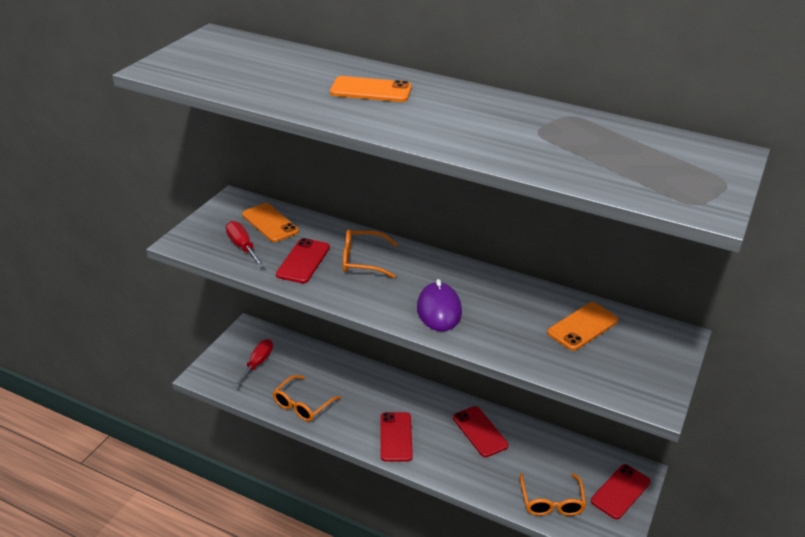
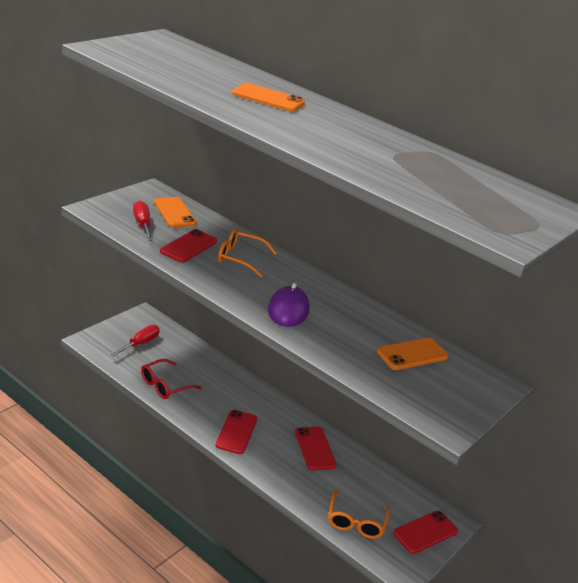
camera: 10 degrees right, 5 degrees down
(302, 405) = (165, 385): orange glasses -> red glasses

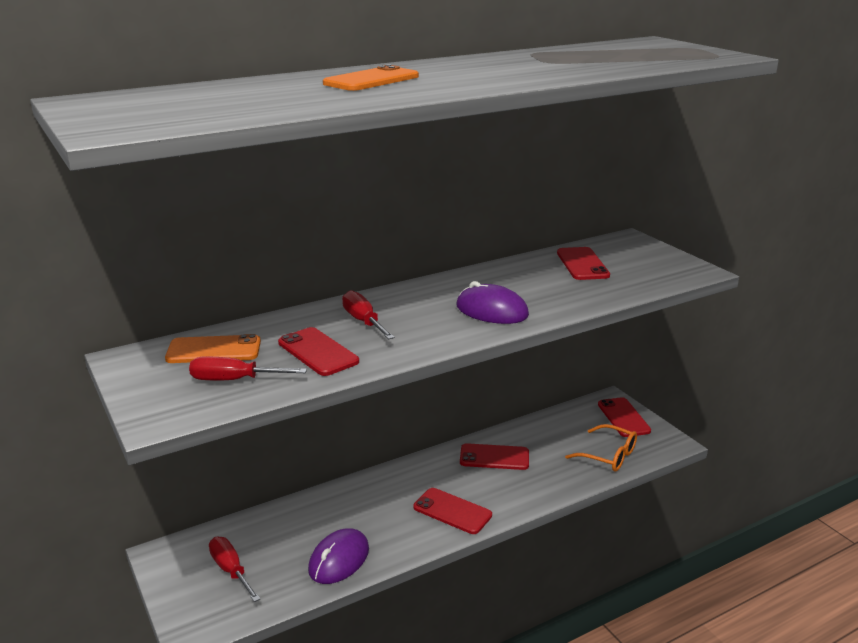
camera: 65 degrees left, 5 degrees down
(165, 385) = (339, 560): red glasses -> purple mouse
(240, 258) = (363, 321): orange glasses -> red screwdriver
(412, 354) = (582, 264): orange phone -> red phone

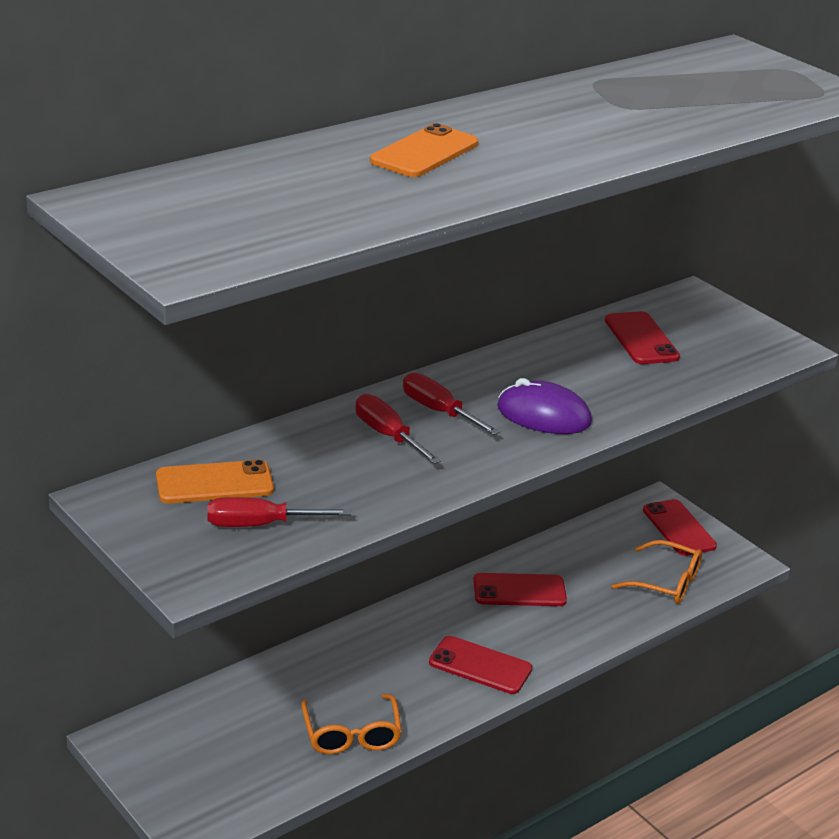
camera: 10 degrees left, 5 degrees up
(231, 570) = (217, 755): red screwdriver -> red screwdriver (438, 411)
(318, 352) = (347, 482): red phone -> none
(339, 560) = (351, 735): purple mouse -> orange glasses

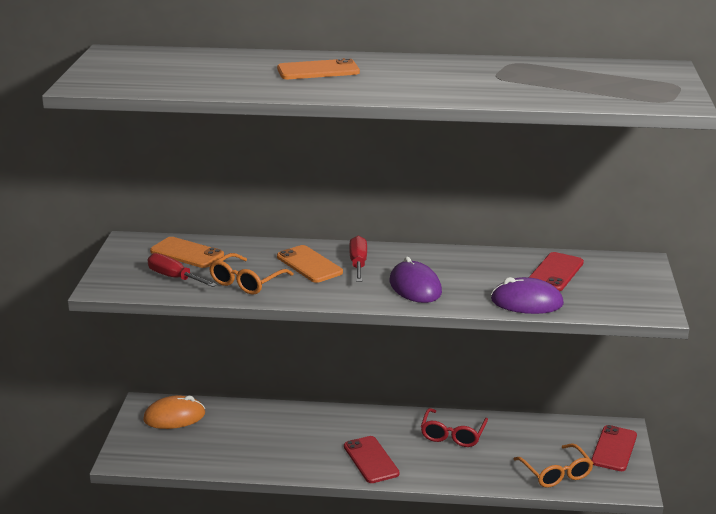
camera: 45 degrees right, 5 degrees down
(181, 736) = (174, 417): none -> orange mouse
(351, 735) = (253, 457): orange glasses -> orange glasses (246, 282)
(387, 435) = (309, 264): red screwdriver -> orange phone
(519, 591) = (453, 435): red phone -> red glasses
(672, 386) = (526, 302): none -> purple mouse

